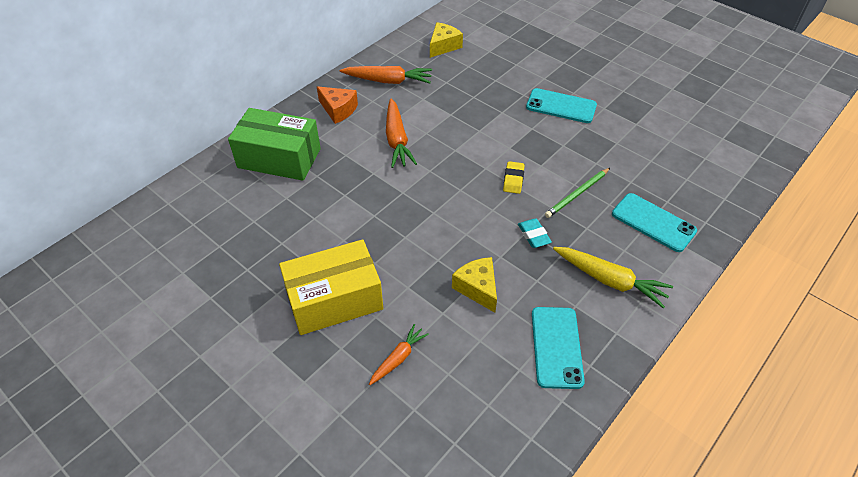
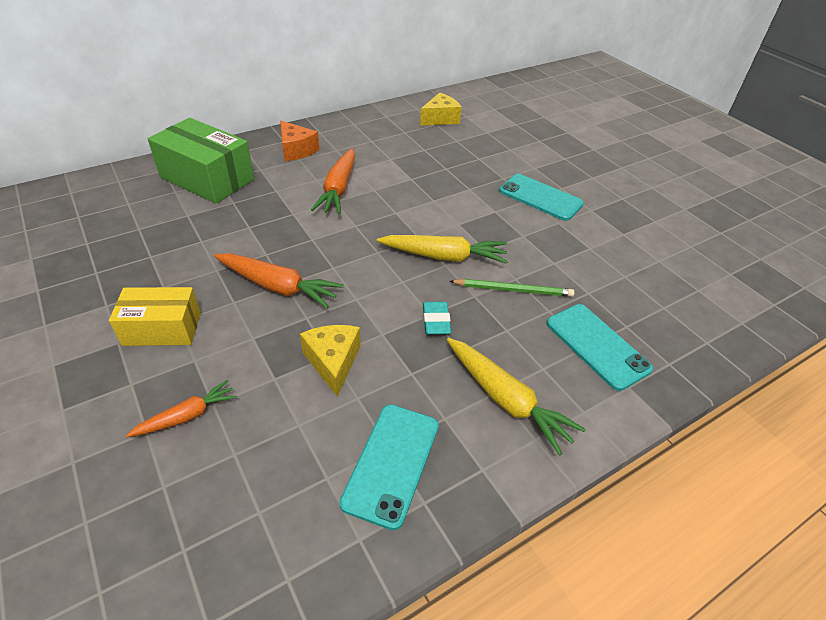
camera: 15 degrees right, 5 degrees down
(334, 300) = (162, 328): yellow box -> yellow box, size x0.64
(388, 81) = (364, 136): orange carrot -> orange carrot (278, 287)
(513, 179) = (444, 256): yellow eraser -> yellow carrot
(577, 194) = (513, 290): green pencil -> green pencil turned 150 degrees counterclockwise

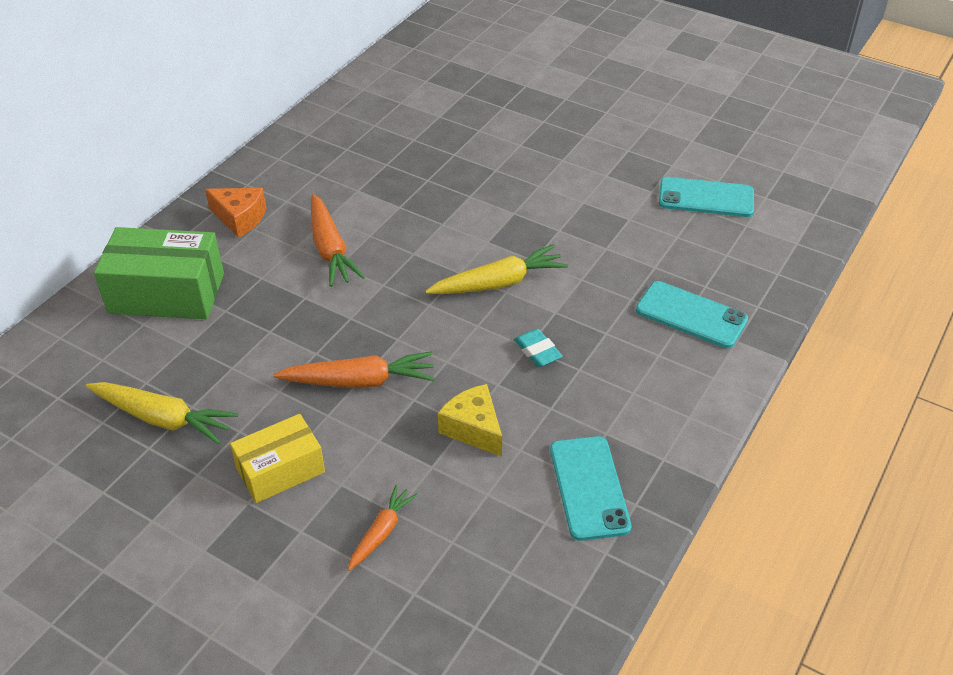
camera: 25 degrees left, 0 degrees up
(440, 119) = (374, 116): yellow cheese -> none
(506, 400) = (646, 395): yellow carrot -> yellow carrot (163, 419)
(513, 290) = (587, 291): green pencil -> none
(540, 197) = (548, 179): turquoise phone -> turquoise phone (706, 198)

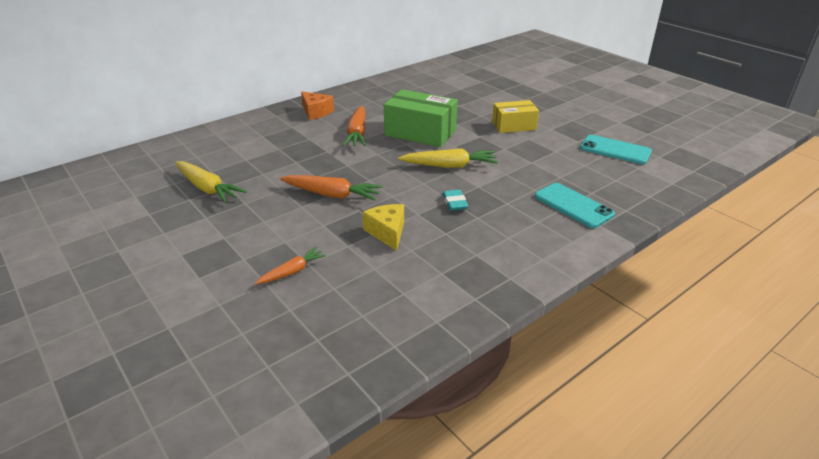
camera: 20 degrees right, 10 degrees down
(167, 293) = (252, 136): green box -> green box (420, 133)
(280, 470) = (254, 226): yellow box -> yellow box (513, 126)
(589, 487) = (446, 281): turquoise phone -> none

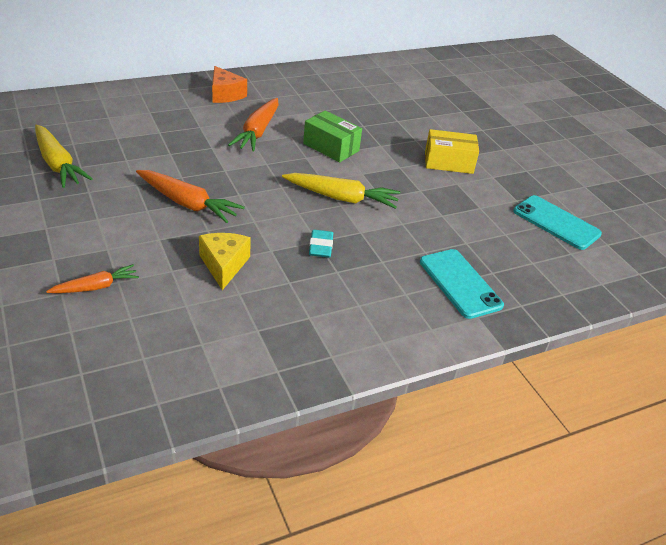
camera: 10 degrees right, 5 degrees up
(420, 133) = (331, 147): green box -> green box, size x0.64

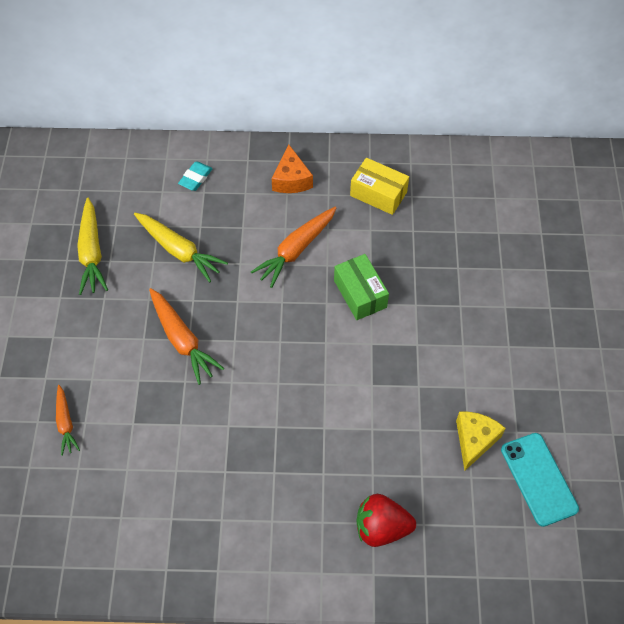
camera: 30 degrees right, 20 degrees up
(96, 287) = (66, 423): orange carrot -> orange carrot turned 75 degrees clockwise
(224, 265) = (178, 432): yellow cheese -> yellow cheese (474, 440)
(321, 247) = (275, 436): turquoise eraser -> turquoise eraser (195, 178)
(342, 198) = (331, 374): yellow carrot -> yellow carrot (179, 251)
(448, 162) = (475, 352): yellow box -> yellow box (378, 194)
(459, 283) = (381, 527): turquoise phone -> red strawberry

